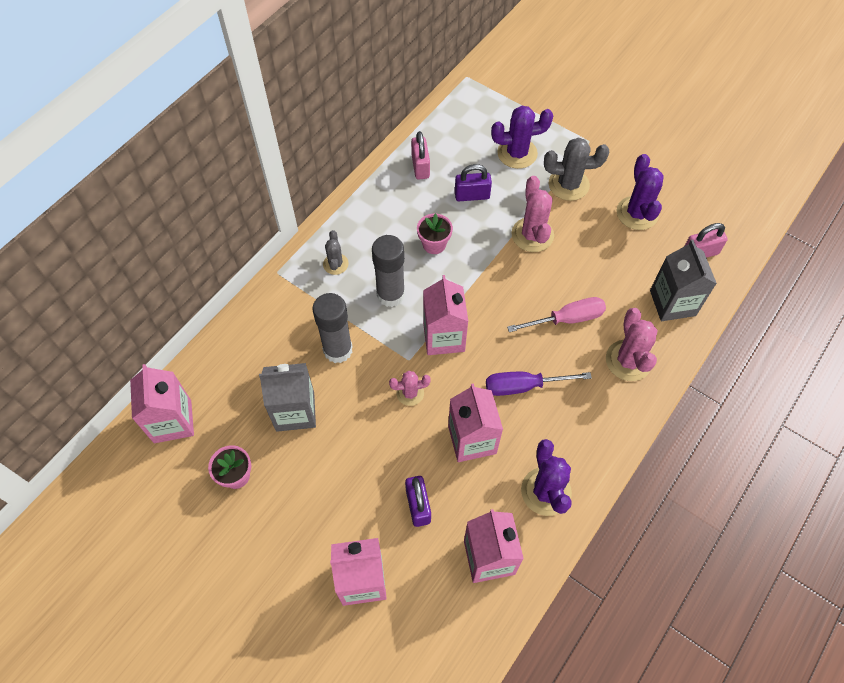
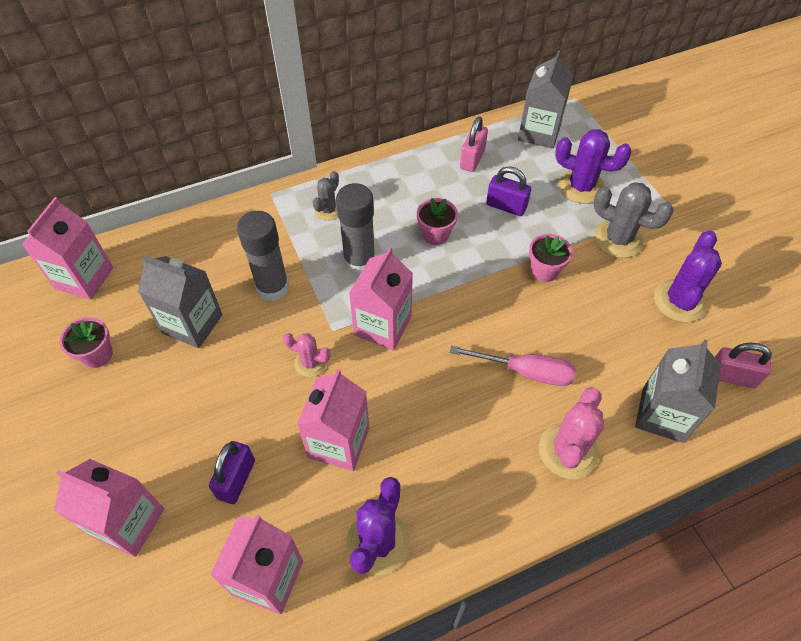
camera: 30 degrees right, 5 degrees down
(457, 120) = (539, 133): none -> grey carton
(523, 386) = (431, 417): purple screwdriver -> none
(532, 235) = (544, 270): pink cactus -> pink flower pot

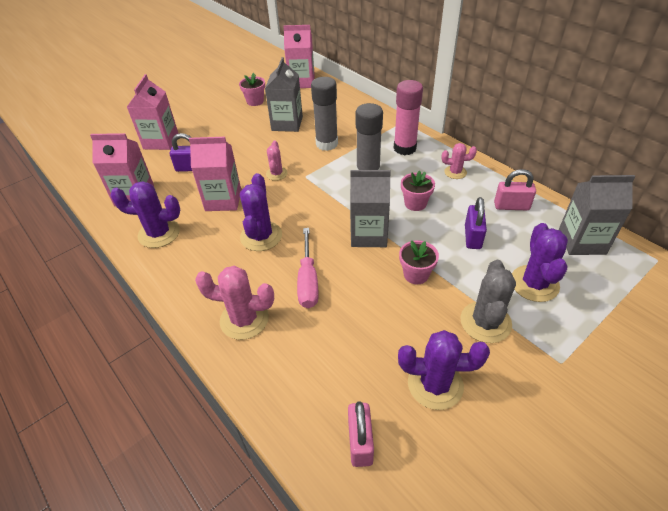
camera: 75 degrees right, 10 degrees down
(328, 210) = (404, 148): grey cactus -> pink glue stick
(382, 326) = (318, 197): pink carton -> none
(397, 181) = (455, 172): none -> pink cactus
(433, 407) = (261, 236): none -> purple cactus
(662, 414) = (296, 383): grey carton -> grey carton (369, 234)

